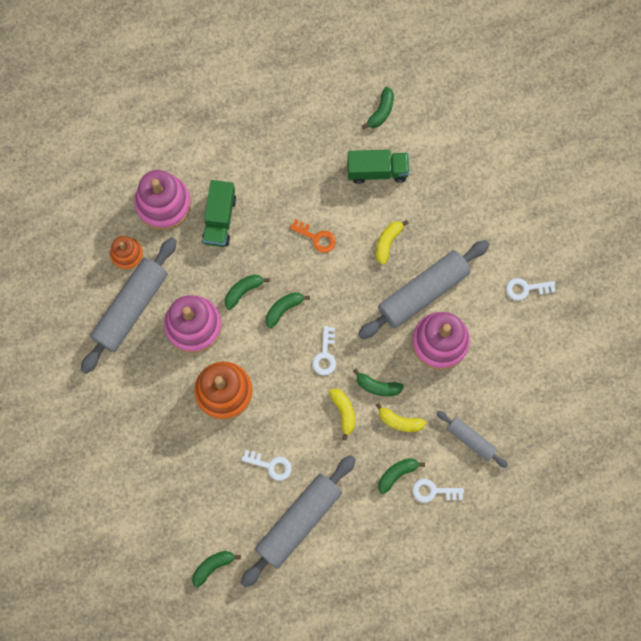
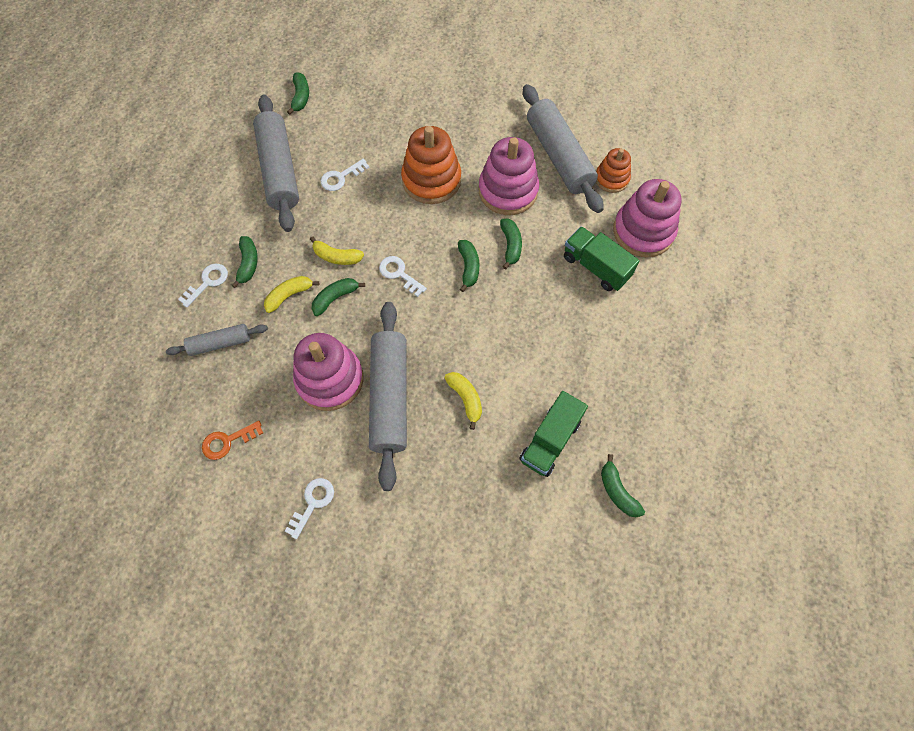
camera: 125 degrees right, 10 degrees down
(316, 237) = (518, 337): orange key -> orange key (228, 441)

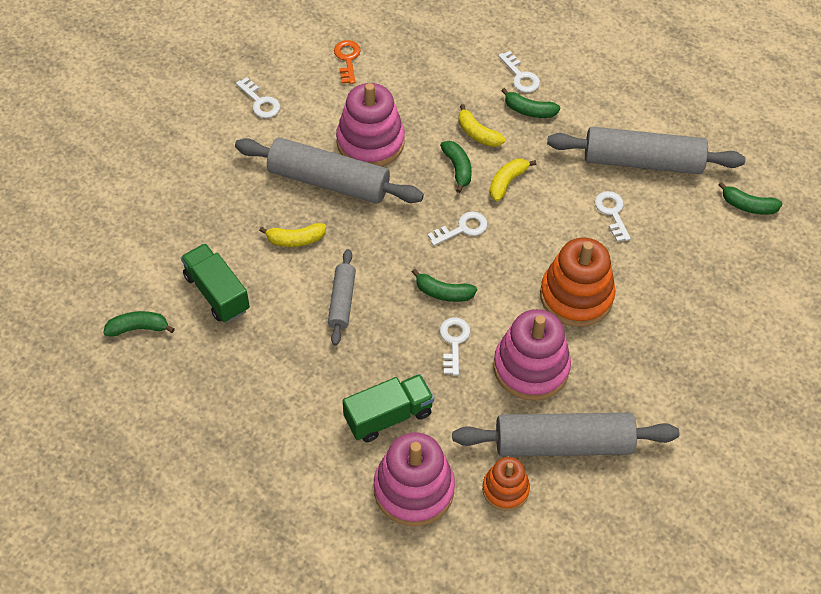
camera: 110 degrees right, 10 degrees down
(220, 343) = (448, 72): grey rolling pin -> grey rolling pin (342, 301)
(289, 295) = (477, 134): yellow banana -> yellow banana turned 150 degrees clockwise
(510, 246) = (454, 342): green banana -> white key

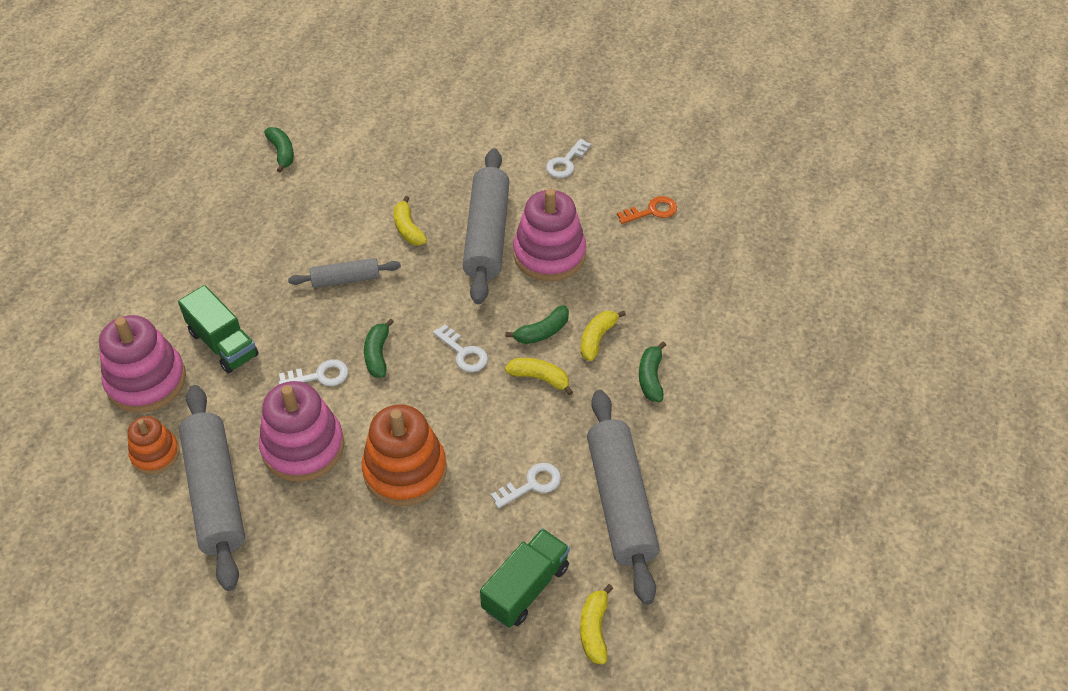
camera: 75 degrees right, 5 degrees down
(217, 293) = (332, 191): green truck -> green truck (526, 588)
(520, 76) = (698, 359): white key -> none
(748, 206) = (594, 629): green banana -> yellow banana

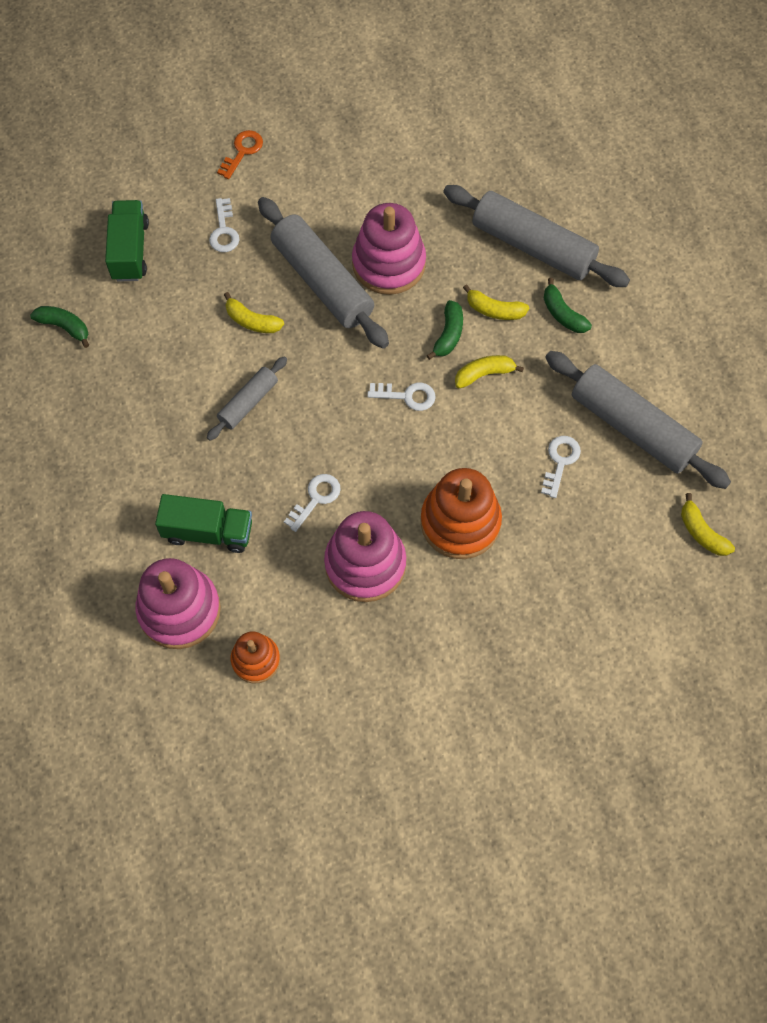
camera: 40 degrees left, 15 degrees up
(215, 493) = (338, 652): grey rolling pin -> grey rolling pin (533, 246)
(377, 354) = (342, 447): green banana -> none
(526, 588) = (630, 540): green truck -> green truck (130, 251)
(566, 162) = (320, 169): white key -> white key (224, 230)
(597, 338) = (494, 310): yellow banana -> yellow banana turned 60 degrees counterclockwise
(651, 211) = (430, 169): orange key -> orange key (242, 152)

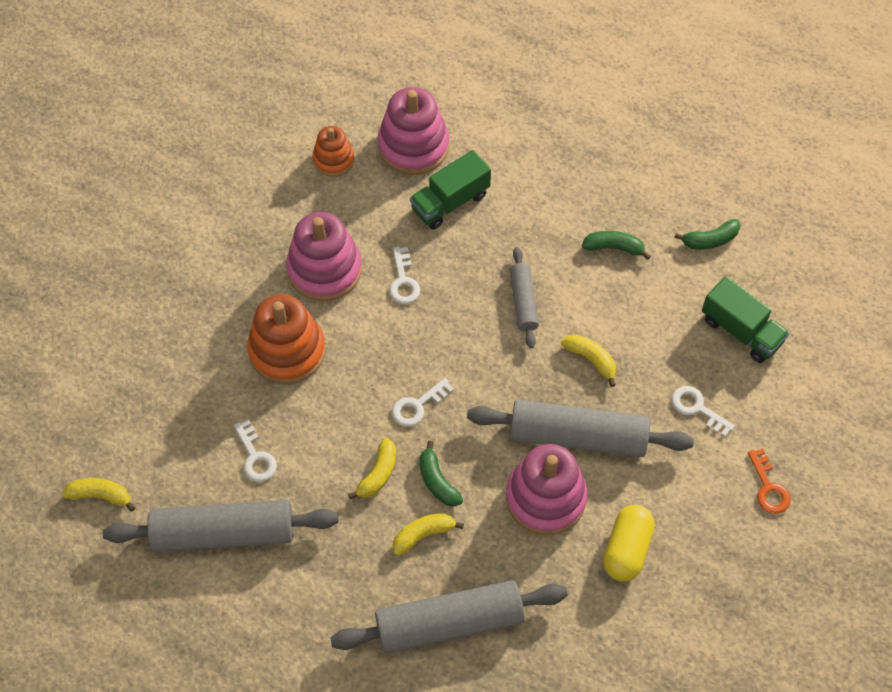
camera: 135 degrees right, 5 degrees down
(252, 321) = (591, 359): yellow banana -> yellow banana turned 60 degrees clockwise
(373, 193) = (627, 549): none -> yellow capsule
(562, 314) = (366, 582): green banana -> green banana (614, 247)

